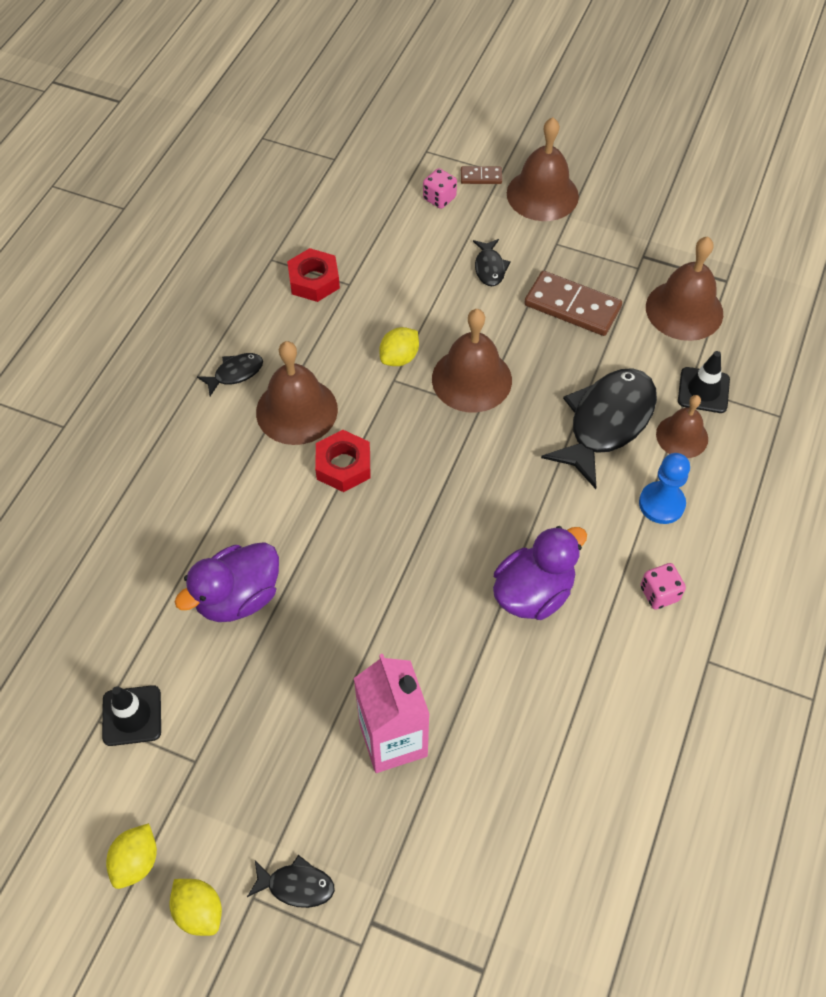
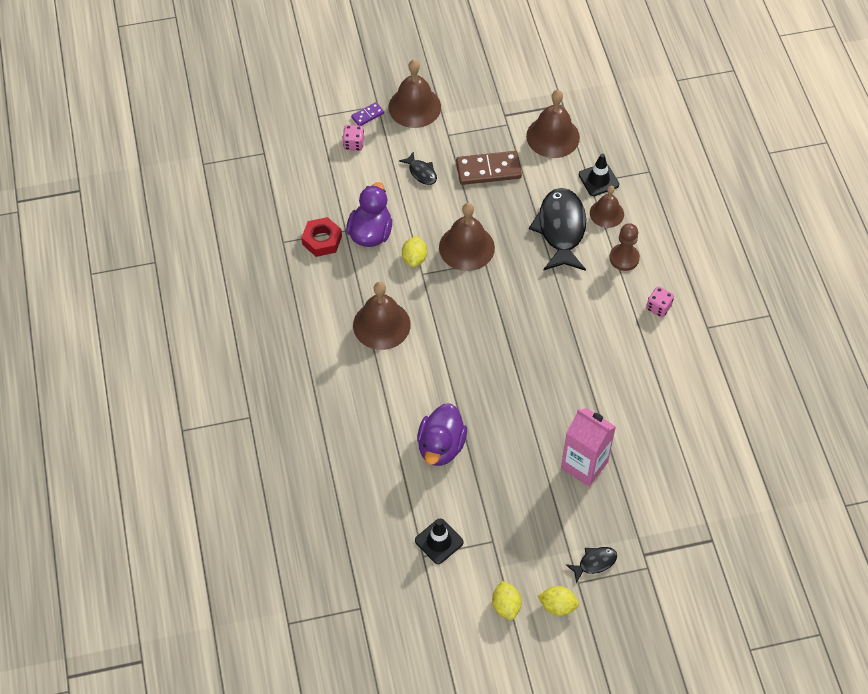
camera: 35 degrees left, 0 degrees up
(235, 373) = (325, 324): black fish -> none
(343, 465) = (436, 340): red nut -> none
(481, 177) = (367, 115): brown domino -> purple domino
(533, 592) = (595, 346): purple duck -> purple duck (370, 233)
(661, 504) = (624, 258): blue pawn -> brown pawn

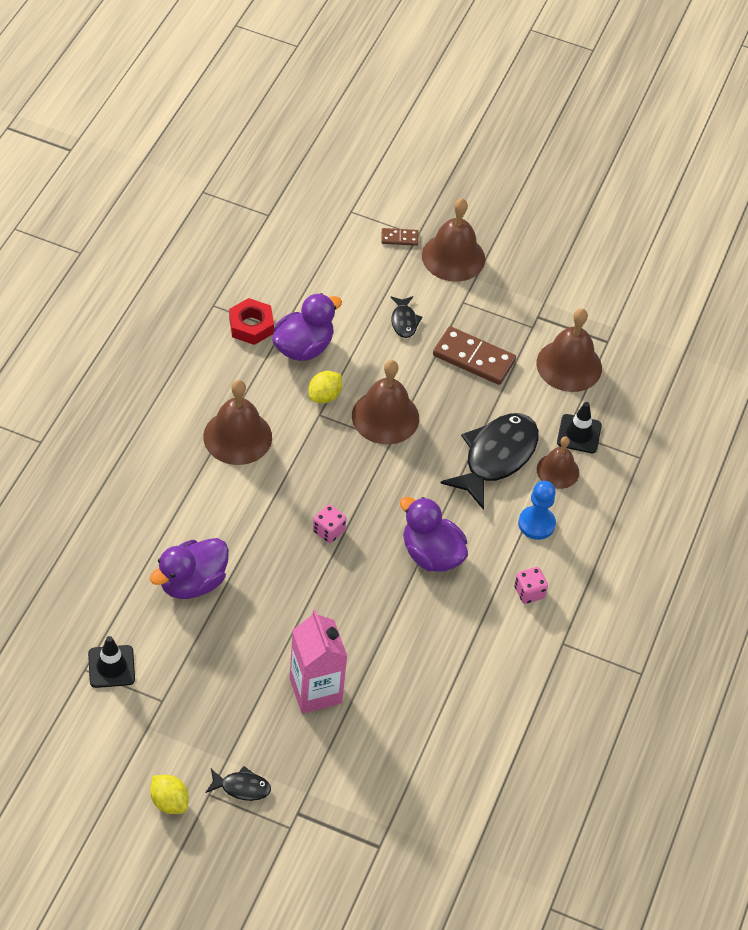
camera: 30 degrees right, 5 degrees down
(353, 144) = (362, 256): pink dice -> pink dice (328, 531)
(367, 115) = (399, 238): purple domino -> brown domino
(506, 606) = (120, 767): yellow lemon -> none
(577, 323) = (431, 554): none -> purple duck
(624, 258) = (536, 524): brown pawn -> blue pawn

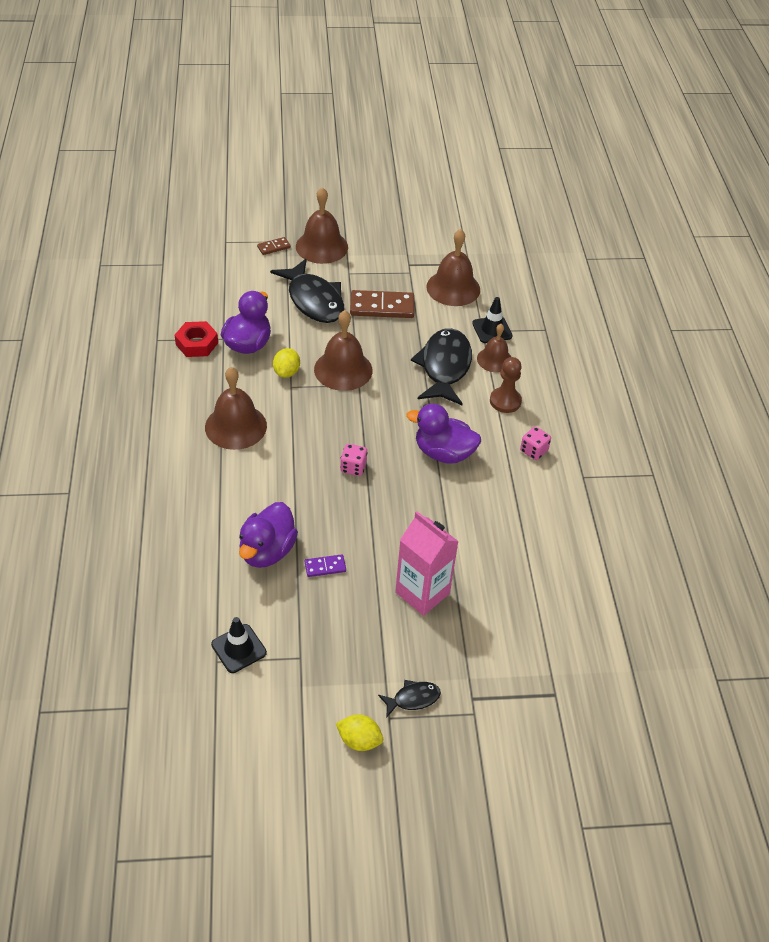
camera: 25 degrees left, 5 degrees down
(238, 623) = (325, 567): none -> purple domino
(404, 321) = (314, 300): black fish -> black fish, size x2.14
(536, 524) = (505, 401): blue pawn -> brown pawn

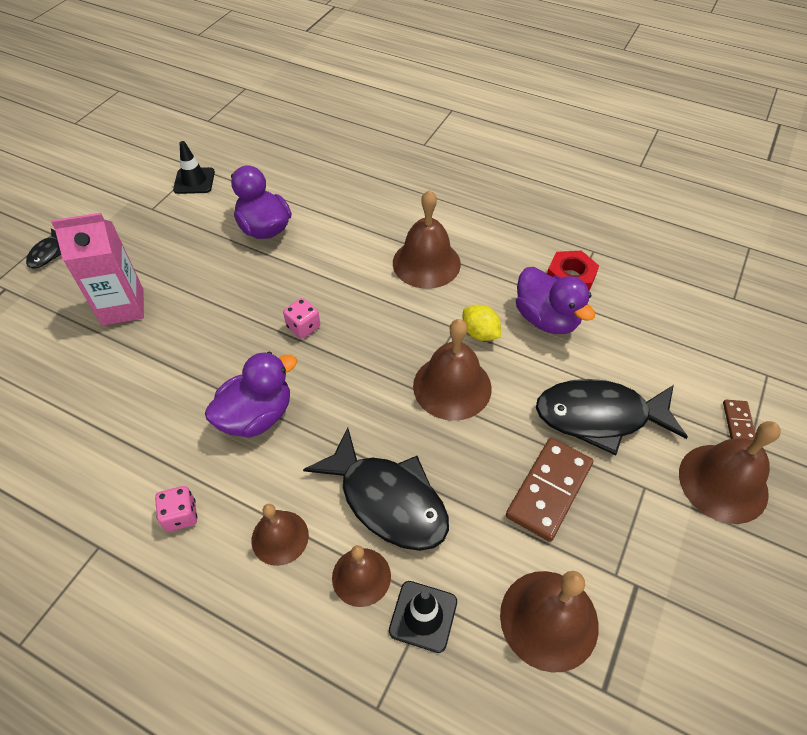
camera: 125 degrees right, 5 degrees up
(325, 567) = (214, 256): purple domino -> none
(359, 740) = (56, 211): yellow lemon -> none
(505, 401) = (280, 537): brown pawn -> brown bell

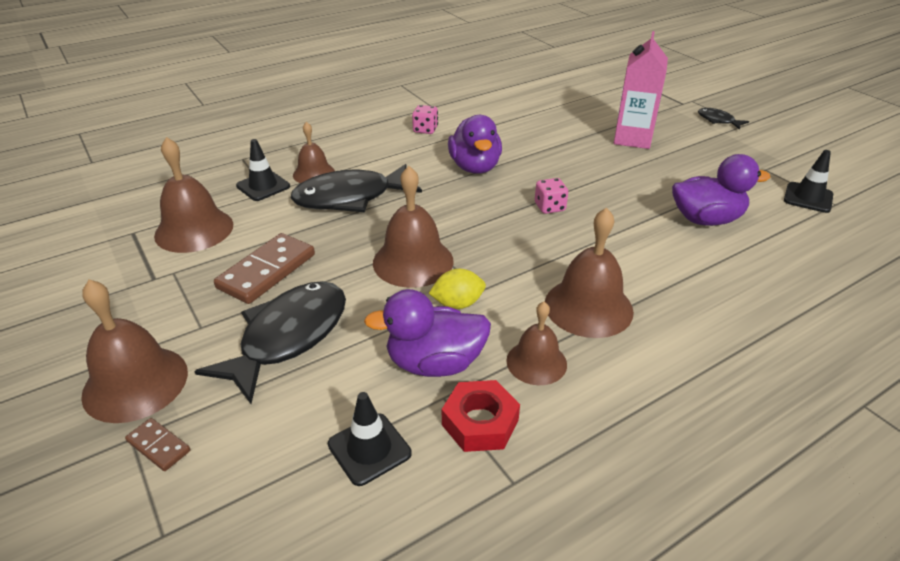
camera: 120 degrees right, 15 degrees down
(280, 537) = (373, 155): brown bell -> brown bell (536, 362)
(549, 490) = (266, 271): brown domino -> brown domino turned 60 degrees clockwise
(634, 317) = (369, 449): none -> black traffic cone

